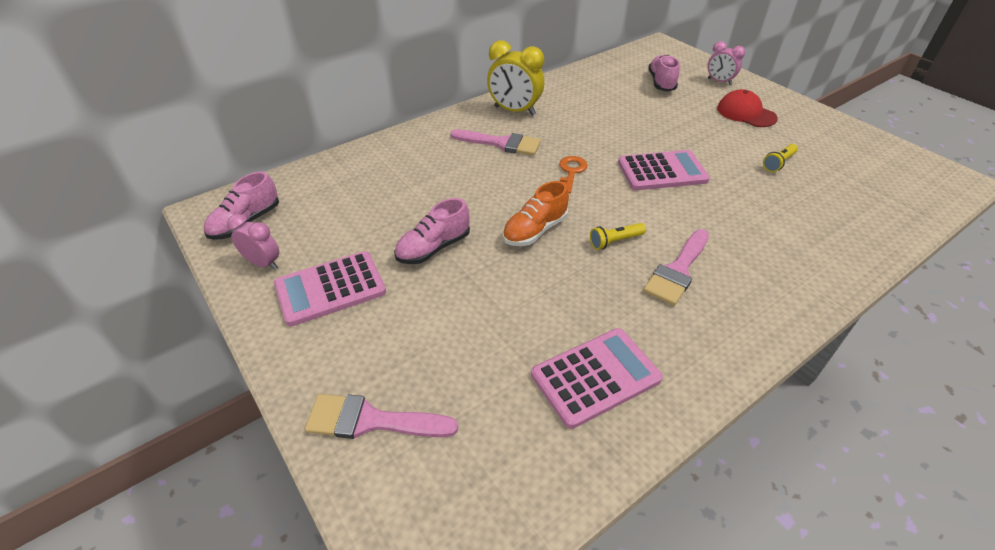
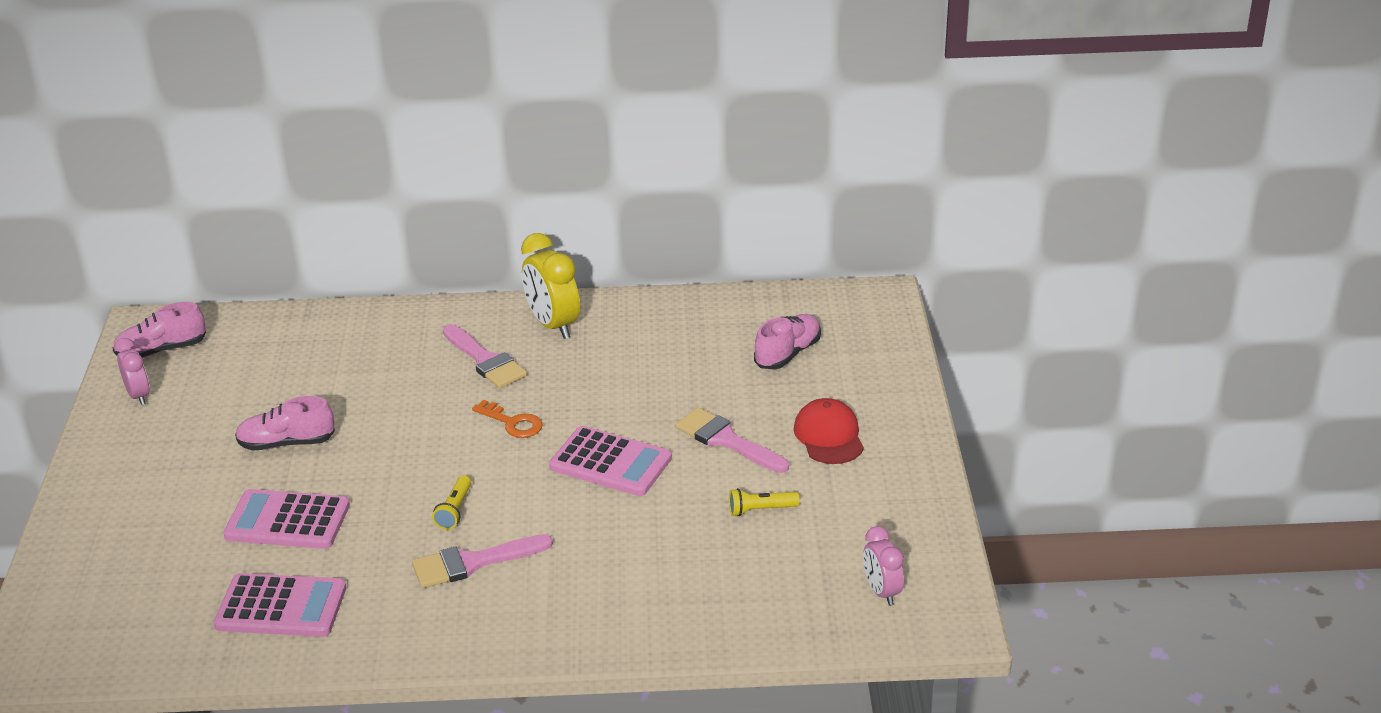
camera: 35 degrees right, 10 degrees down
(330, 288) = (166, 441): pink calculator -> pink calculator (287, 521)
(371, 420) = (91, 554): pink brush -> pink brush (726, 440)
(535, 230) = (395, 467): orange shoe -> none
(571, 172) = (513, 423): orange key -> orange key turned 75 degrees clockwise
(615, 241) = (454, 510): yellow flashlight -> yellow flashlight turned 90 degrees counterclockwise
(719, 81) = (869, 381): pink clock -> pink clock (881, 592)

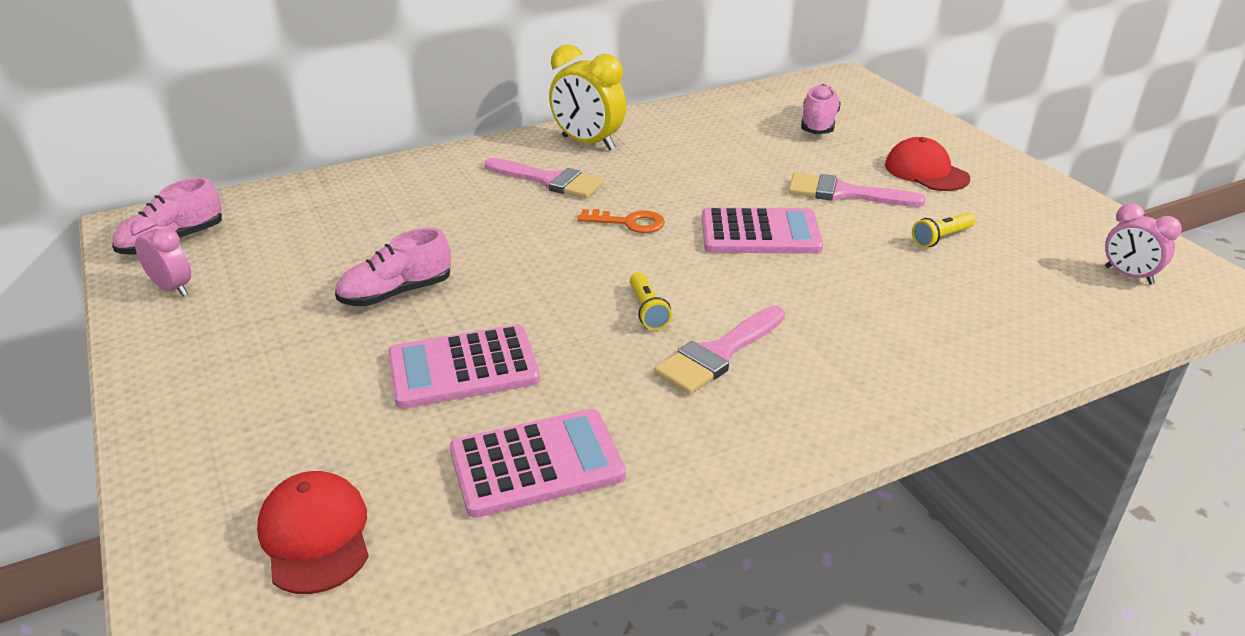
camera: 25 degrees left, 0 degrees up
(120, 612) = (315, 535): none -> red cap

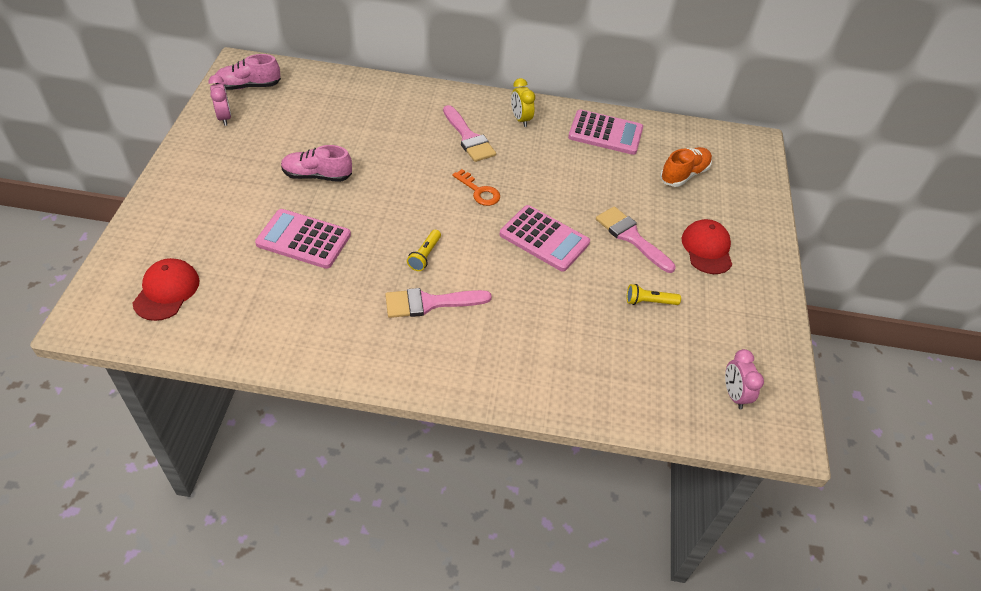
camera: 30 degrees right, 15 degrees up
(537, 464) = (283, 312): pink calculator -> pink calculator (605, 133)
(588, 143) = (520, 119): yellow clock -> yellow clock, size x0.61
(818, 124) = (684, 175): pink shoe -> orange shoe

